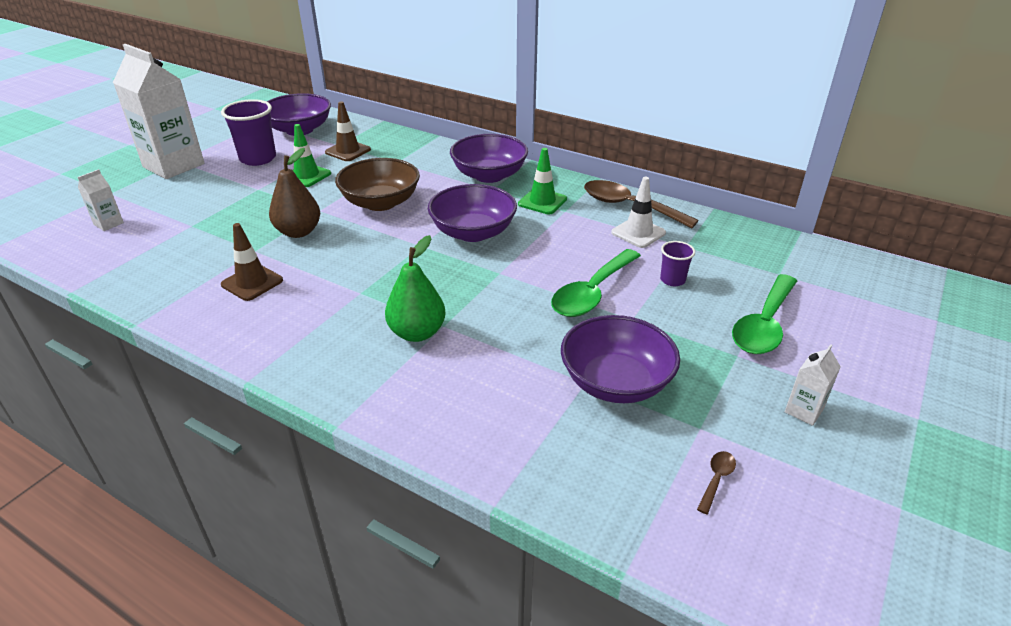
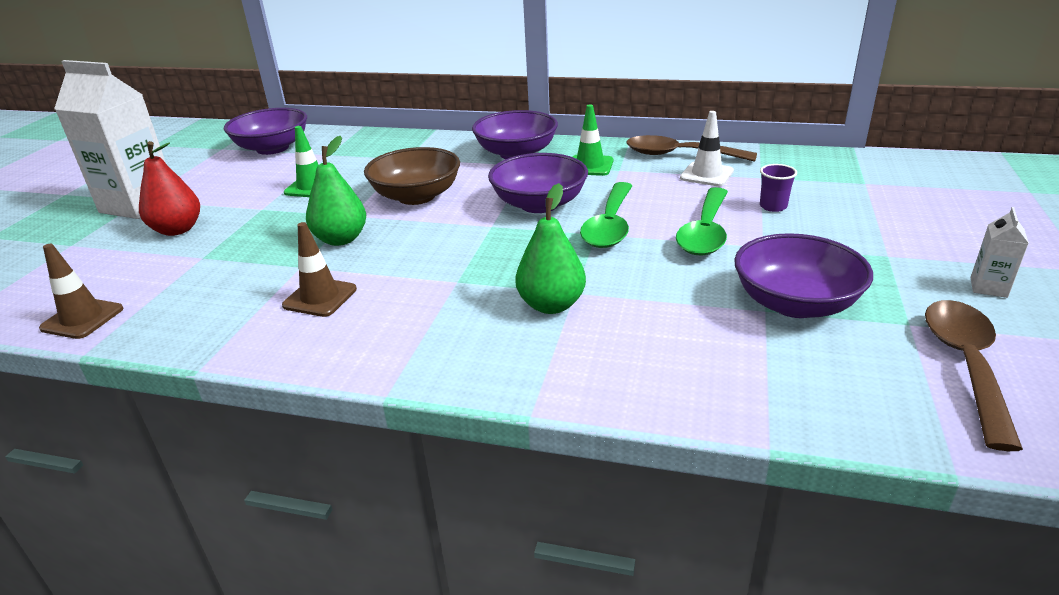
camera: 15 degrees left, 5 degrees down
(108, 224) = (90, 275): white carton -> none
(188, 196) = (177, 230): none -> red pear
(258, 158) = (241, 181): purple cup -> none
(298, 232) = (341, 239): brown pear -> green pear
(348, 151) = (344, 158): brown traffic cone -> brown traffic cone (82, 319)
(716, 479) = (965, 365): brown spoon -> brown spoon, size x2.39
(764, 325) = (889, 226): green spoon -> green spoon (610, 225)

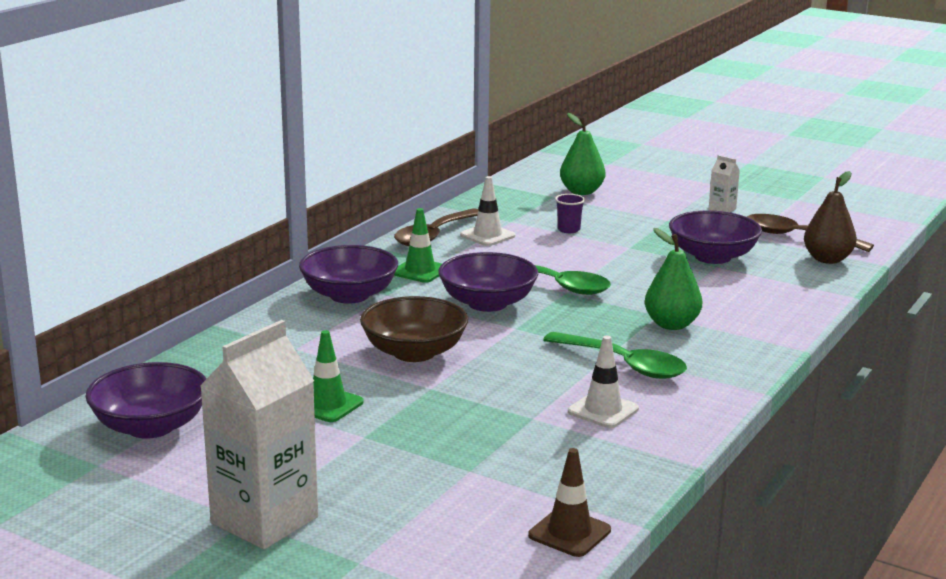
camera: 75 degrees left, 10 degrees down
(177, 230) = (379, 488): red pear -> none
(320, 297) = (603, 410): brown traffic cone -> white traffic cone
(341, 239) = (487, 395): green pear -> green pear (581, 192)
(705, 232) = (594, 258): green spoon -> green spoon (624, 364)
(903, 405) = (827, 259): none -> brown pear

